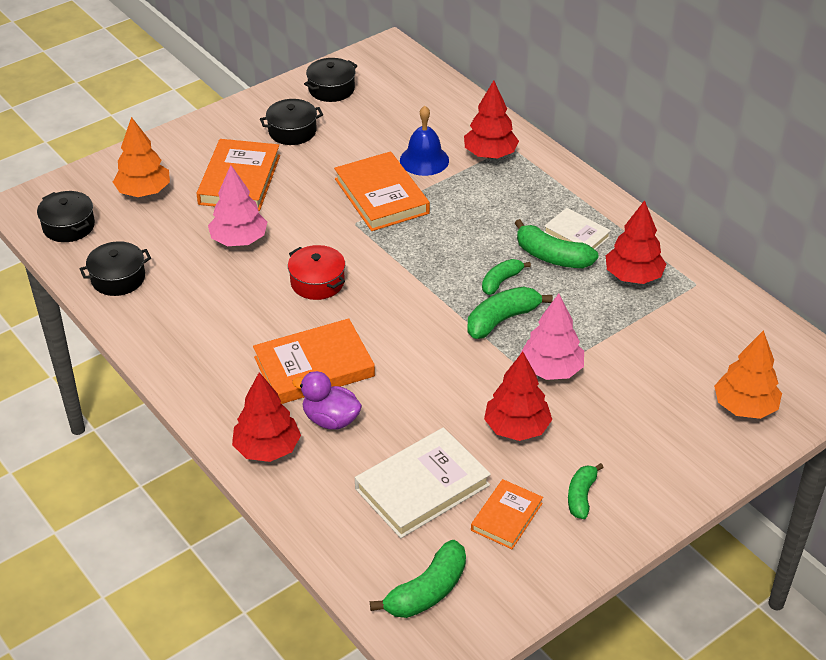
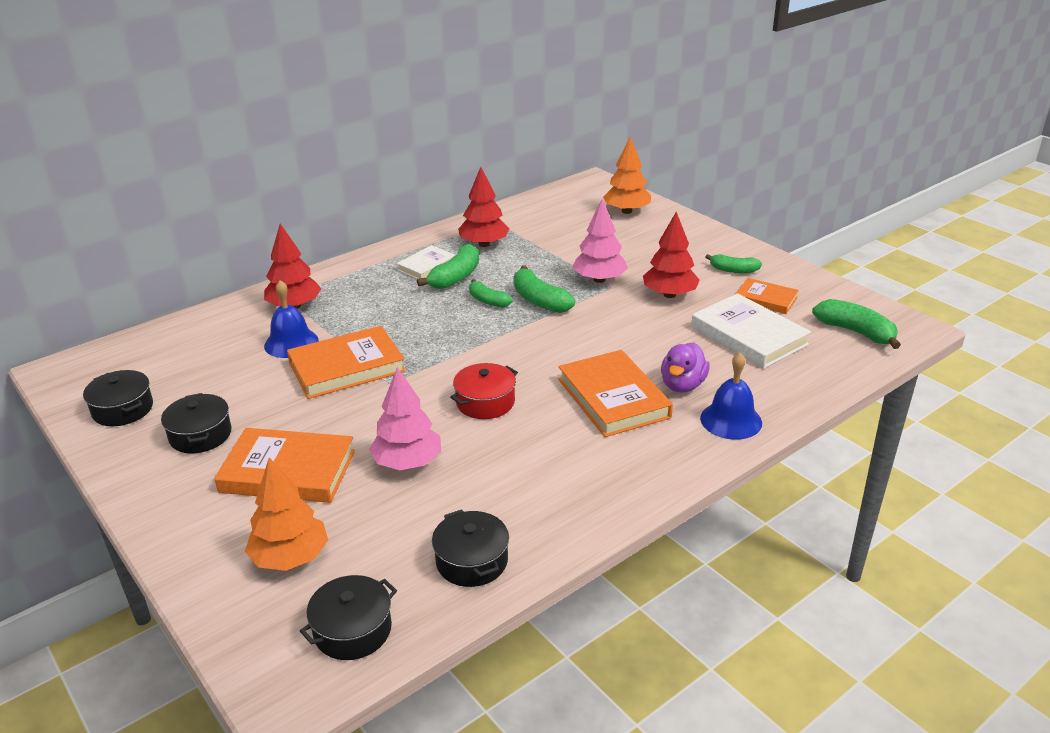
camera: 90 degrees left, 10 degrees down
(267, 449) = (731, 420): red tree -> blue bell

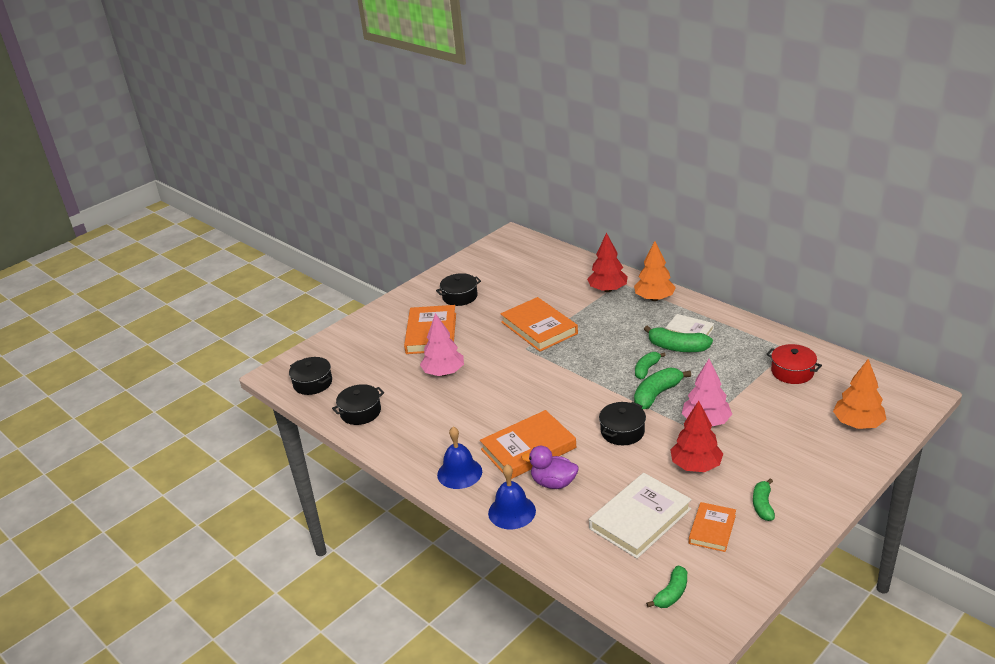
camera: 85 degrees right, 0 degrees up
(123, 409) = (479, 266): black pot -> black pot (622, 431)
(290, 557) = (363, 352): orange tree -> orange tree (654, 298)
(291, 343) = (561, 300): blue bell -> blue bell (459, 473)
(484, 244) = (741, 351): red tree -> none
(485, 402) = (511, 391): red pot -> red pot (792, 372)
(855, 332) = (671, 593): green banana -> green banana, size x0.65

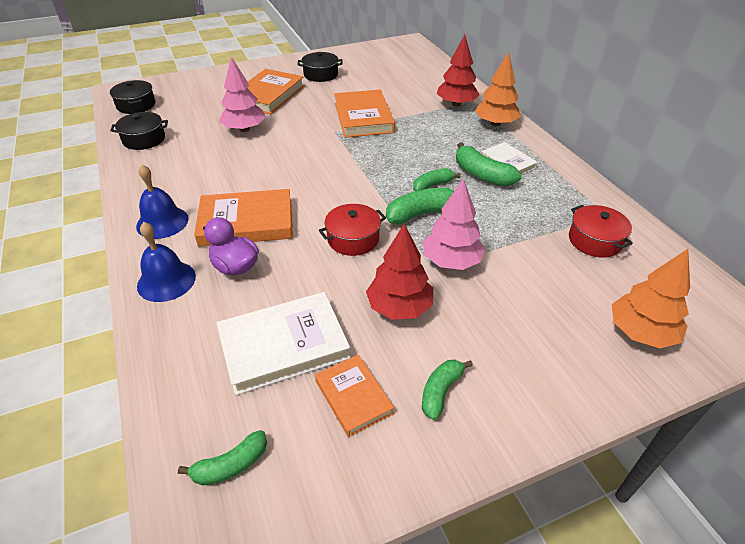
camera: 20 degrees right, 10 degrees up
(622, 431) = (353, 239): black pot -> red pot
(712, 529) = (353, 397): orange book -> orange book turned 75 degrees counterclockwise

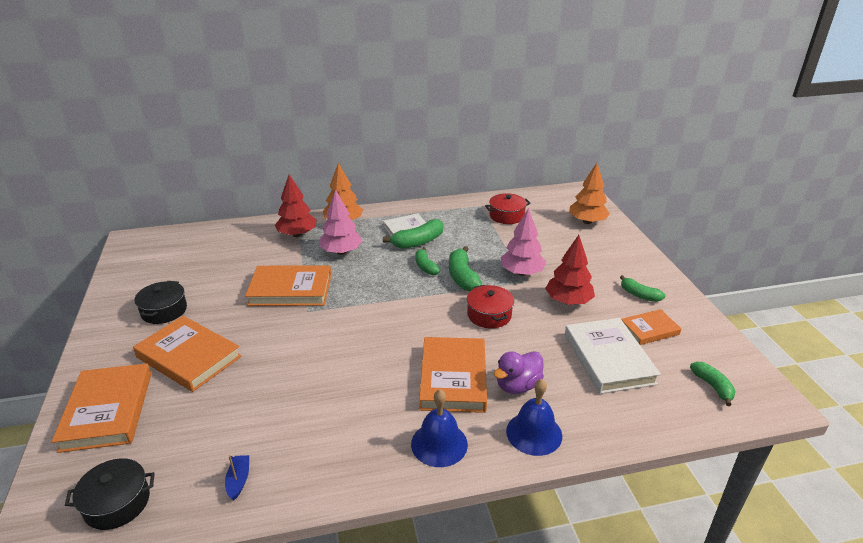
camera: 80 degrees left, 10 degrees down
(144, 139) = (238, 480): black pot -> blue boat
(214, 83) = (107, 411): none -> orange book
(244, 129) = (266, 379): pink tree -> pink tree (341, 252)

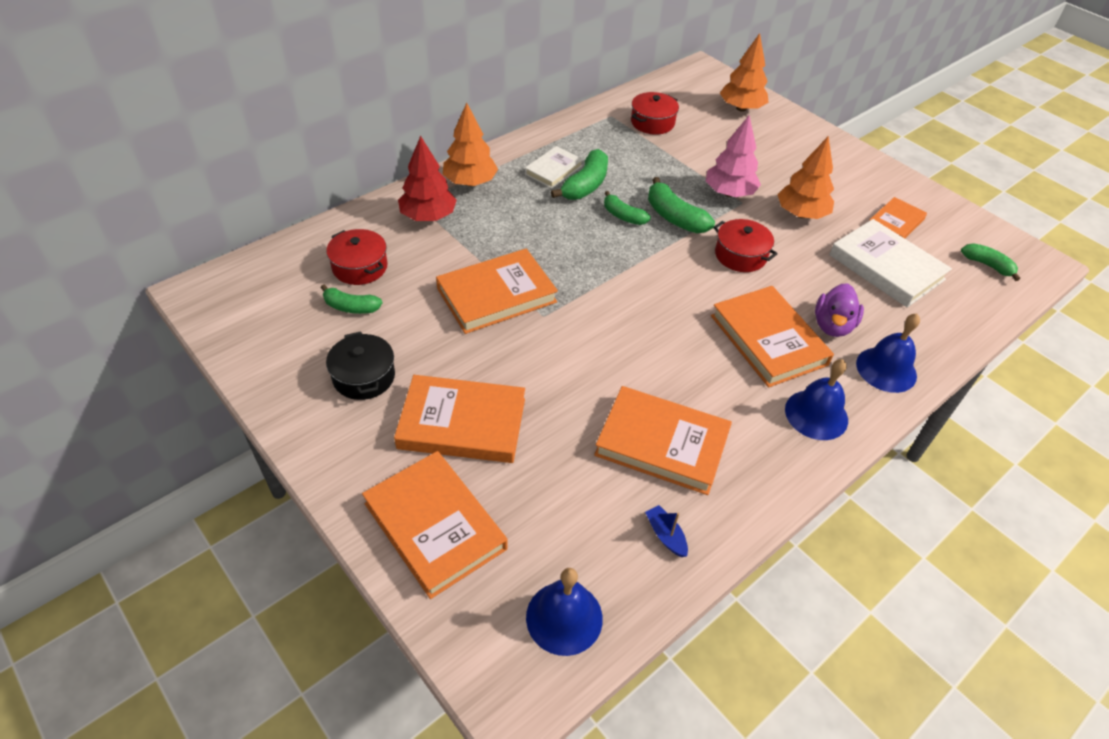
camera: 30 degrees left, 15 degrees up
(117, 503) = (564, 617): black pot -> blue bell
(228, 251) = (360, 267): none -> red pot
(300, 418) = (662, 444): none -> orange book
(341, 252) = (508, 225): pink tree -> none
(568, 301) = (801, 214): red tree -> orange tree
(639, 295) = (858, 186): green banana -> green banana (351, 307)

